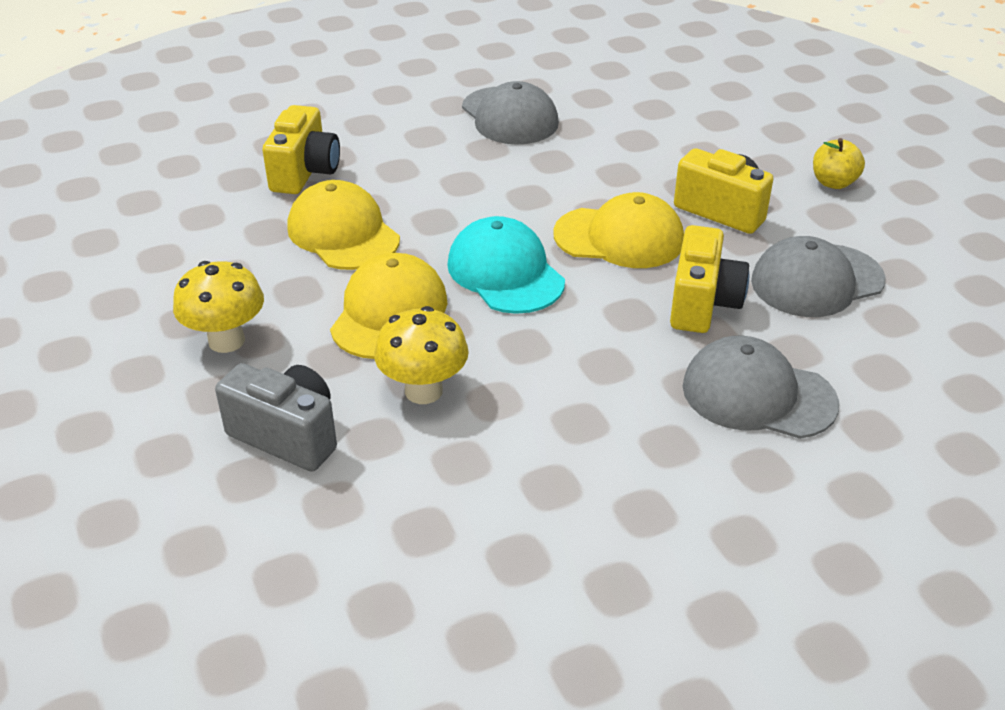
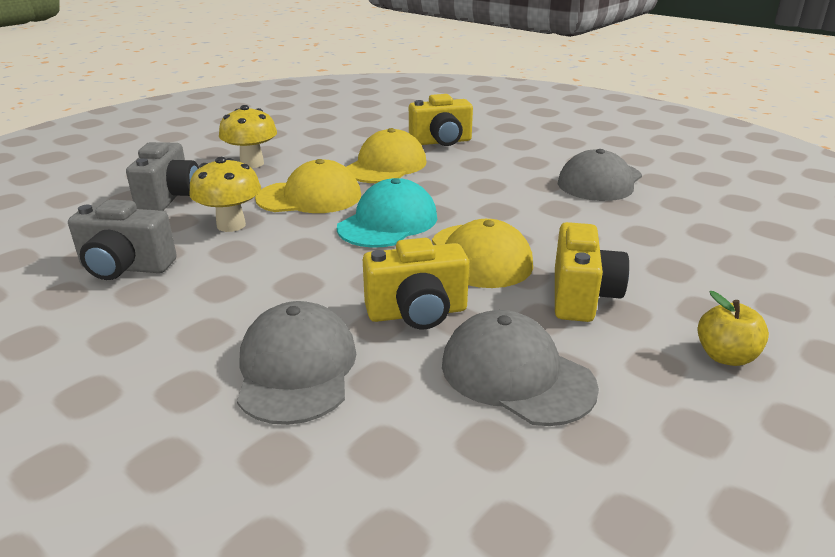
camera: 65 degrees right, 10 degrees down
(483, 495) = (125, 268): none -> grey camera

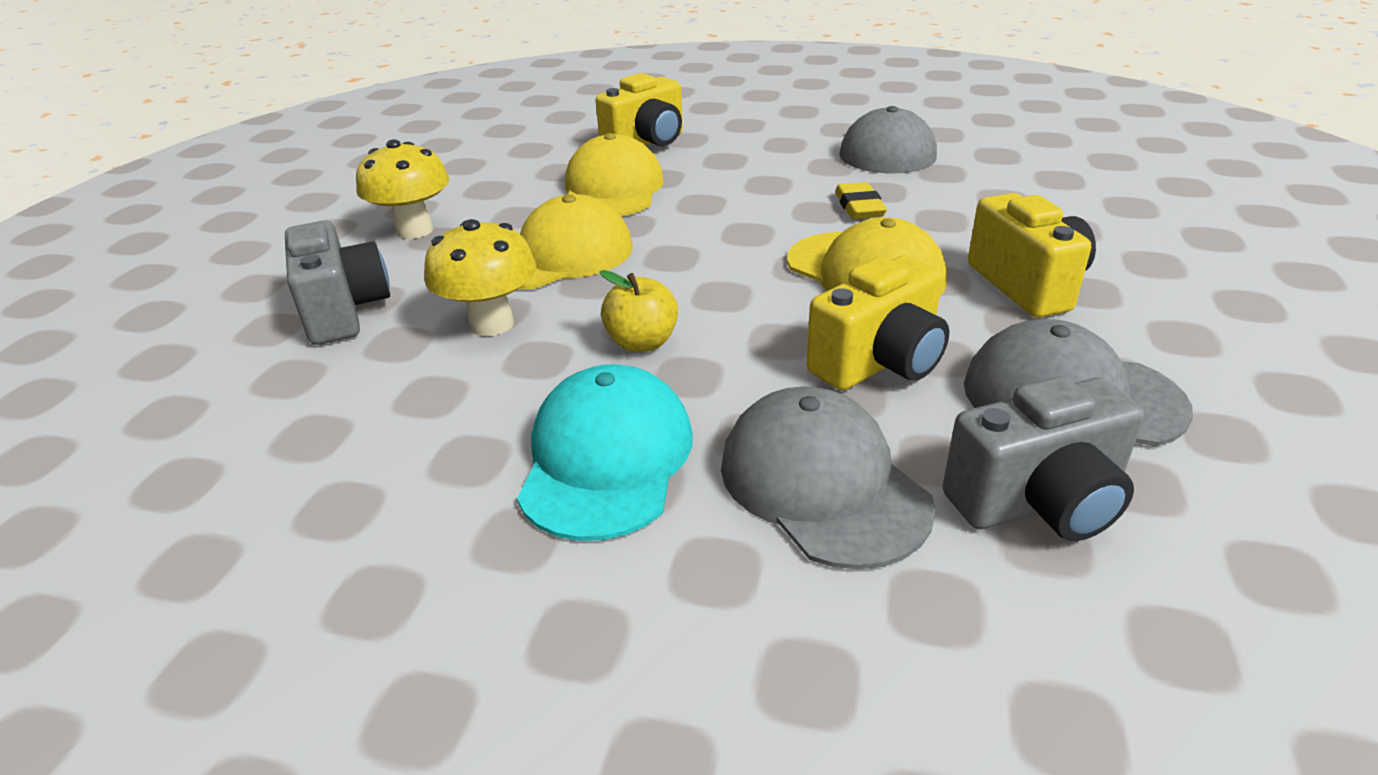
camera: 25 degrees left, 5 degrees up
(125, 268) = (401, 433): grey camera -> grey camera (1038, 502)
(388, 222) = (705, 261): turquoise cap -> turquoise cap (606, 459)
(530, 214) = (859, 206): none -> yellow eraser
(725, 356) = (1229, 305): yellow apple -> yellow apple (642, 343)

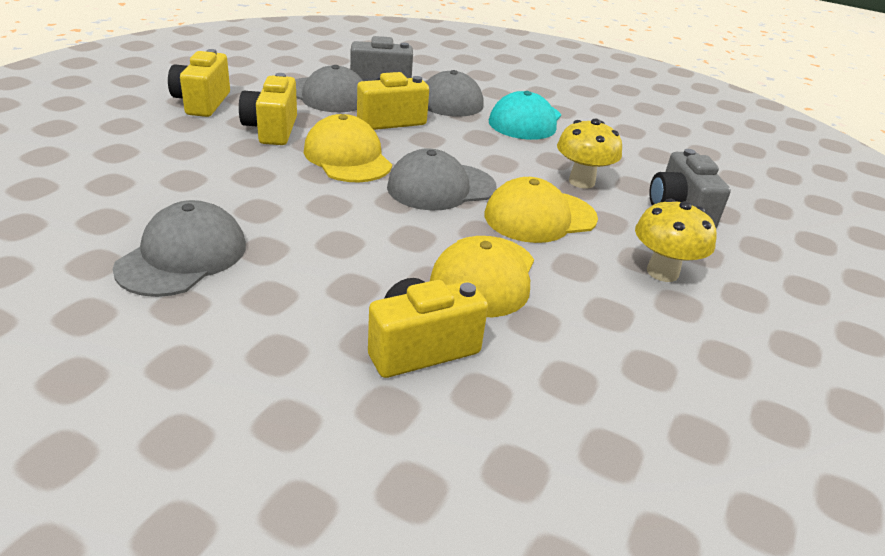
camera: 170 degrees left, 0 degrees up
(642, 343) = (498, 153): yellow apple -> none
(703, 262) = (441, 187): none -> grey cap
(859, 206) = (294, 200): yellow eraser -> none
(1213, 305) = (202, 103): none -> yellow camera

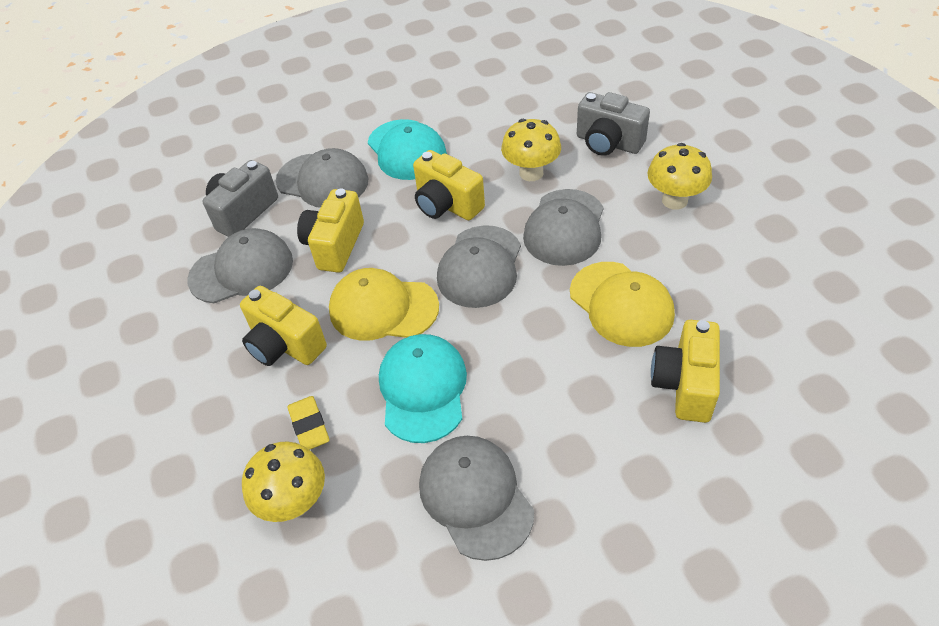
camera: 45 degrees left, 15 degrees up
(125, 176) = (294, 502): none -> yellow mushroom
(202, 103) = (175, 383): yellow camera -> yellow camera (447, 205)
(202, 161) = (309, 425): none -> yellow eraser
(280, 198) = (423, 389): none -> turquoise cap
(540, 217) = (564, 227): yellow cap -> grey cap

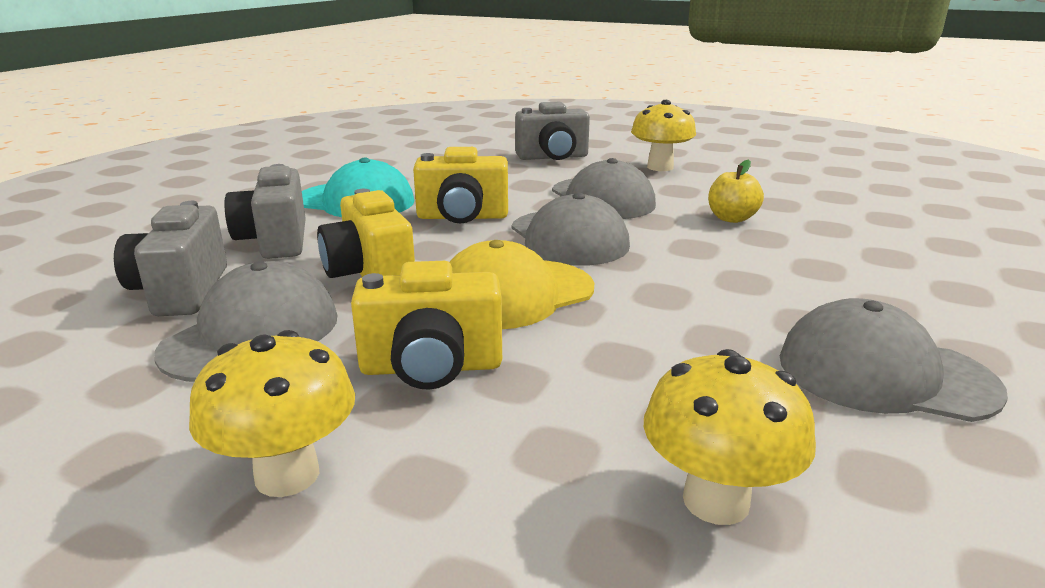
camera: 45 degrees left, 25 degrees down
(309, 425) = (595, 418): yellow eraser -> none
(322, 181) = (275, 241): grey cap -> grey camera
(423, 389) = (671, 328): turquoise cap -> none
(531, 173) = (514, 183): yellow mushroom -> yellow mushroom (287, 475)
(621, 304) = (731, 218): yellow cap -> yellow apple
(684, 384) = (867, 238): yellow camera -> none

